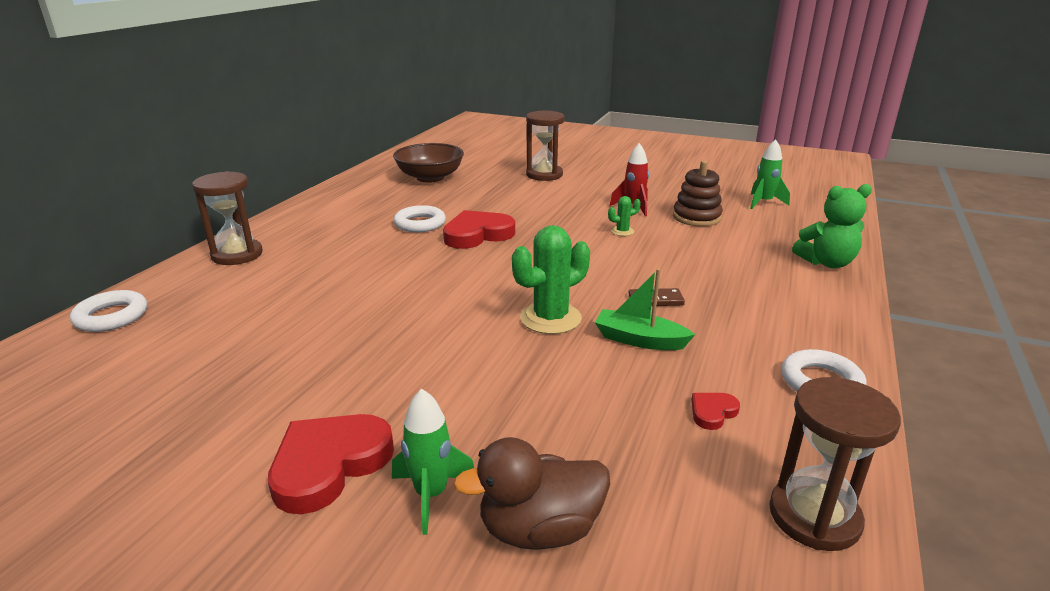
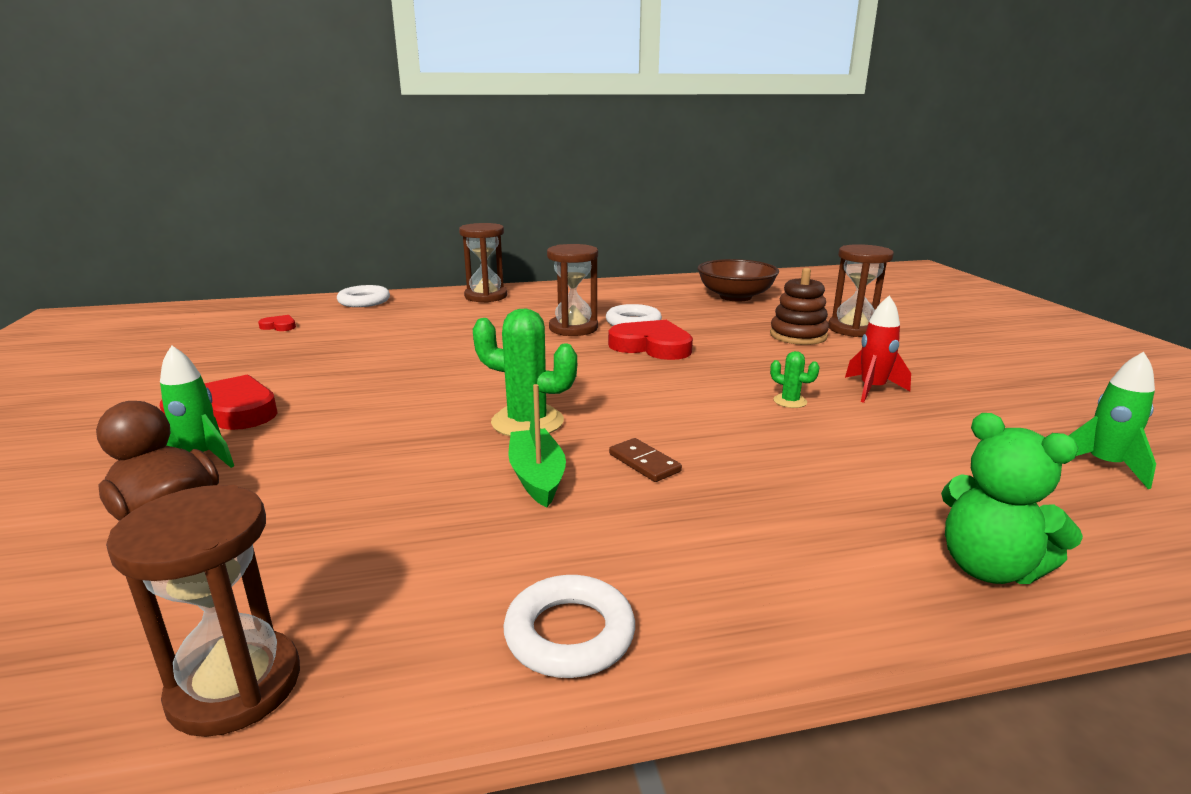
camera: 55 degrees right, 5 degrees down
(393, 247) = (573, 328): none -> brown hourglass
(696, 217) = (929, 431): brown stacking toy -> brown stacking toy (798, 335)
(712, 412) = (419, 560): red heart -> red heart (279, 326)

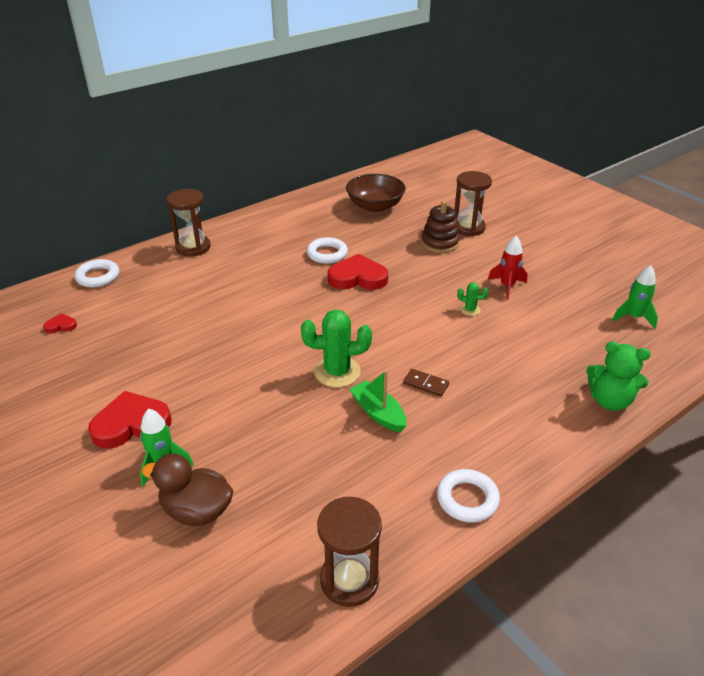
camera: 25 degrees left, 15 degrees up
(573, 328) = (291, 271): brown hourglass -> none

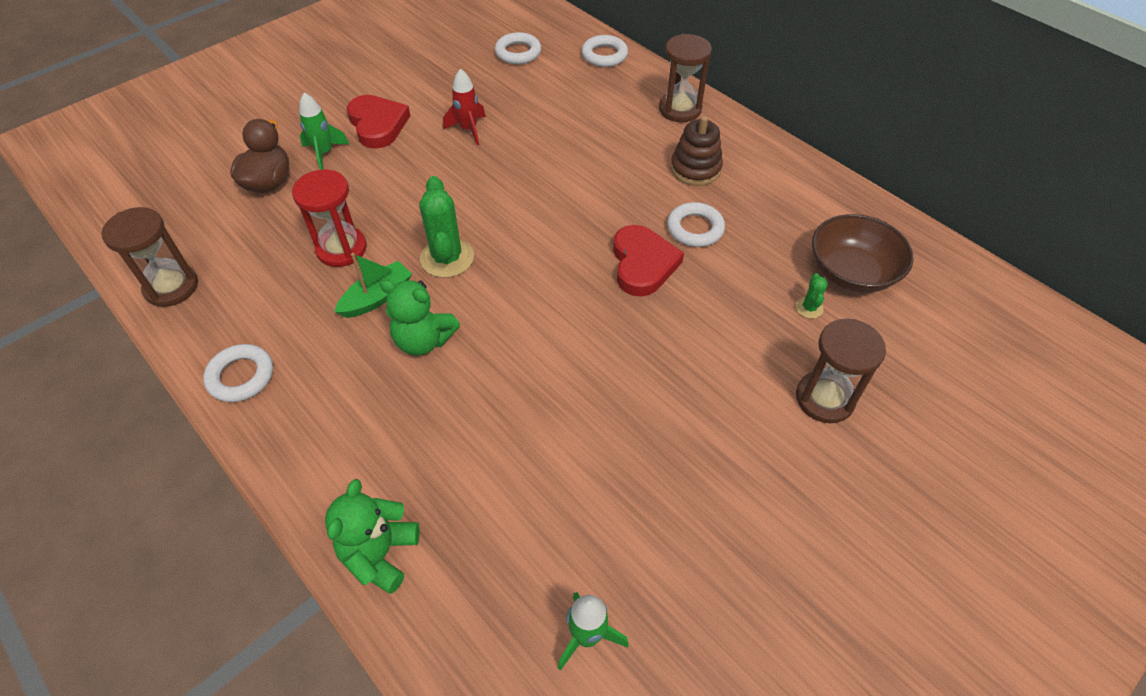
camera: 85 degrees right, 15 degrees up
(61, 326) = (518, 53): red heart -> white ring
(314, 440) = (341, 249): none -> red hourglass
(426, 384) = (423, 340): brown domino -> green teddy bear
(440, 243) = (761, 357): brown stacking toy -> brown stacking toy (695, 169)
(470, 310) = (582, 392): green cactus -> green cactus (809, 308)
(507, 287) = (651, 445): red rocket -> red rocket (468, 130)

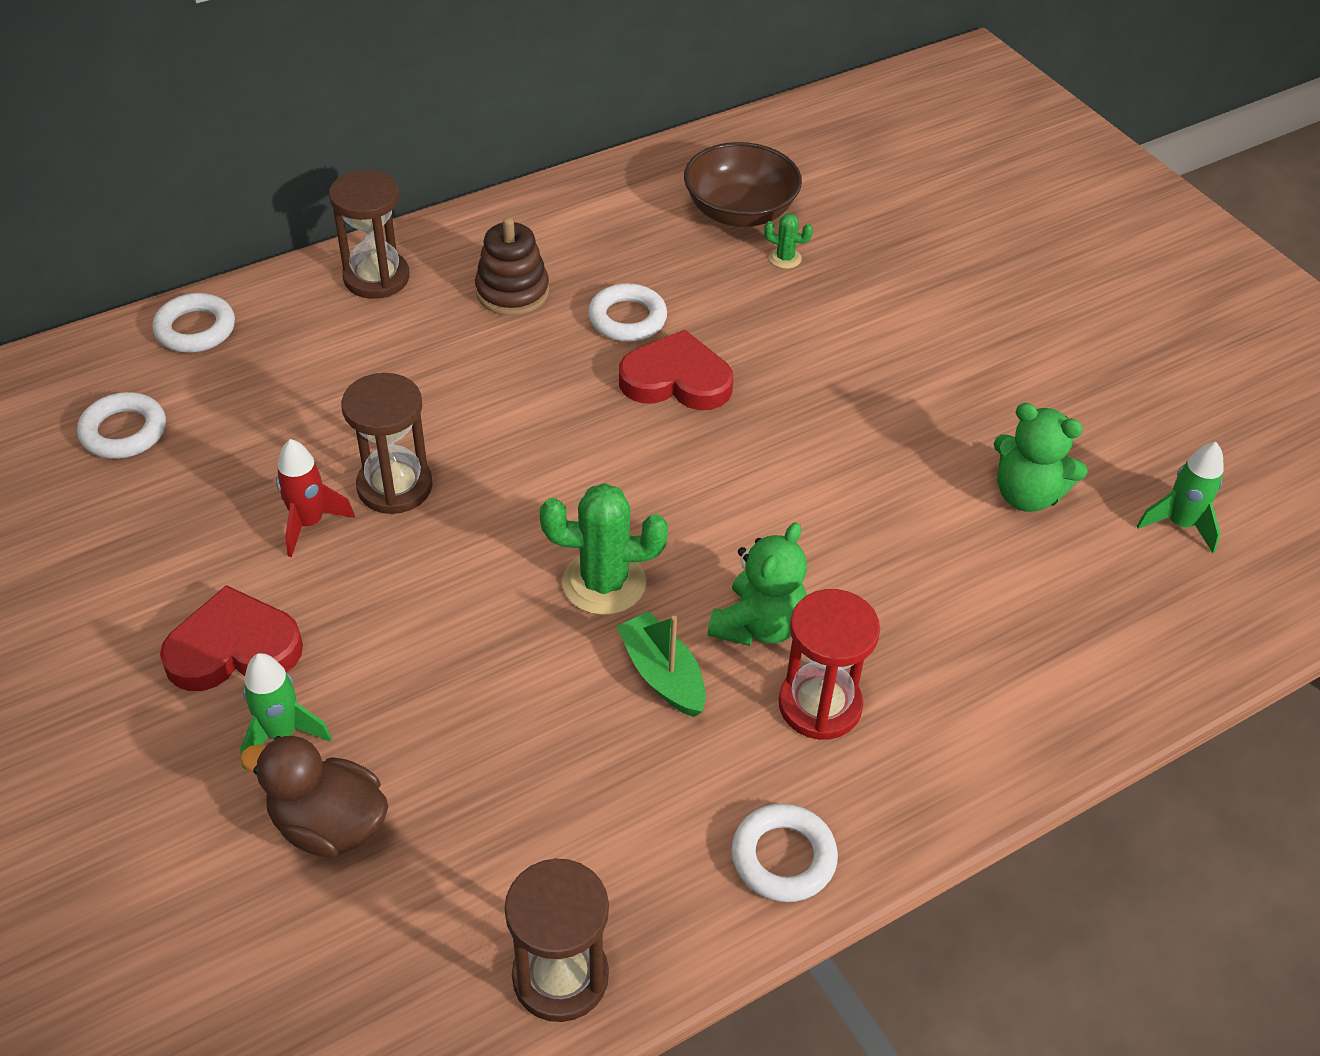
camera: 80 degrees left, 5 degrees down
(341, 249) = (542, 716): red hourglass -> red hourglass (820, 705)
(380, 554) = (1083, 697): green teddy bear -> green teddy bear (1026, 495)
(824, 399) = (913, 282): brown hourglass -> brown hourglass (395, 486)

